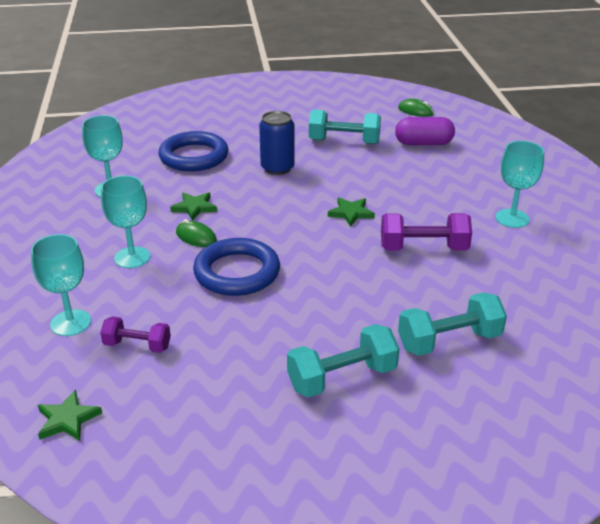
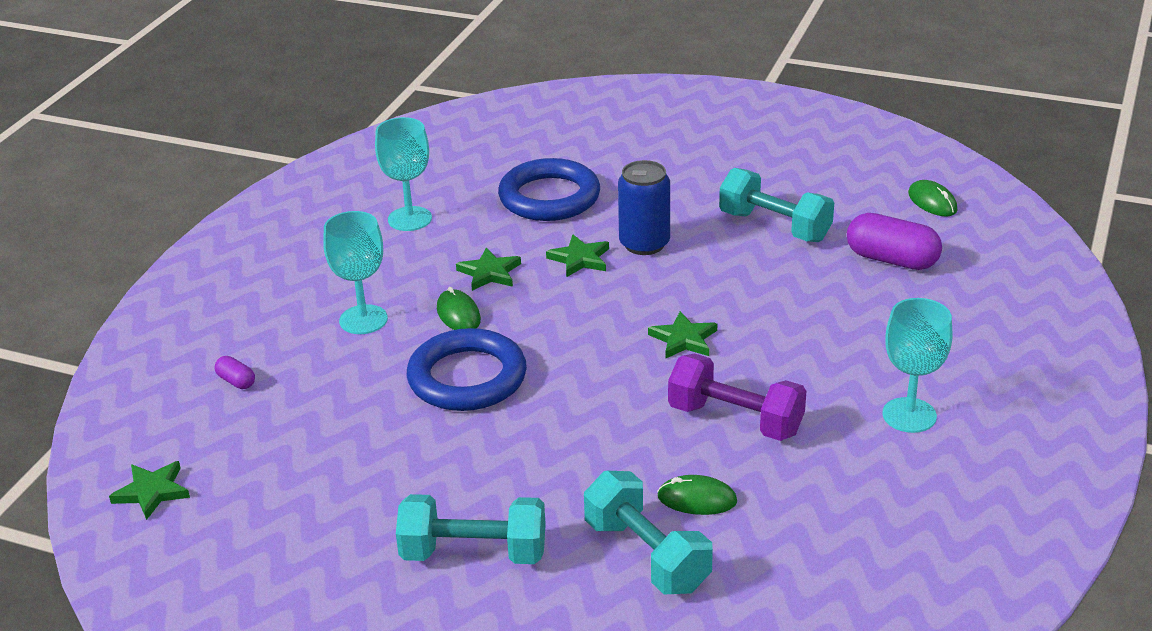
camera: 30 degrees right, 0 degrees up
(70, 323) = (236, 381): turquoise goblet -> purple capsule
(137, 345) = (283, 433): purple dumbbell -> none
(245, 186) = (580, 259): none -> green star
(445, 299) = (697, 499): none -> green mouse
(449, 341) = (647, 555): turquoise dumbbell -> turquoise dumbbell turned 45 degrees clockwise

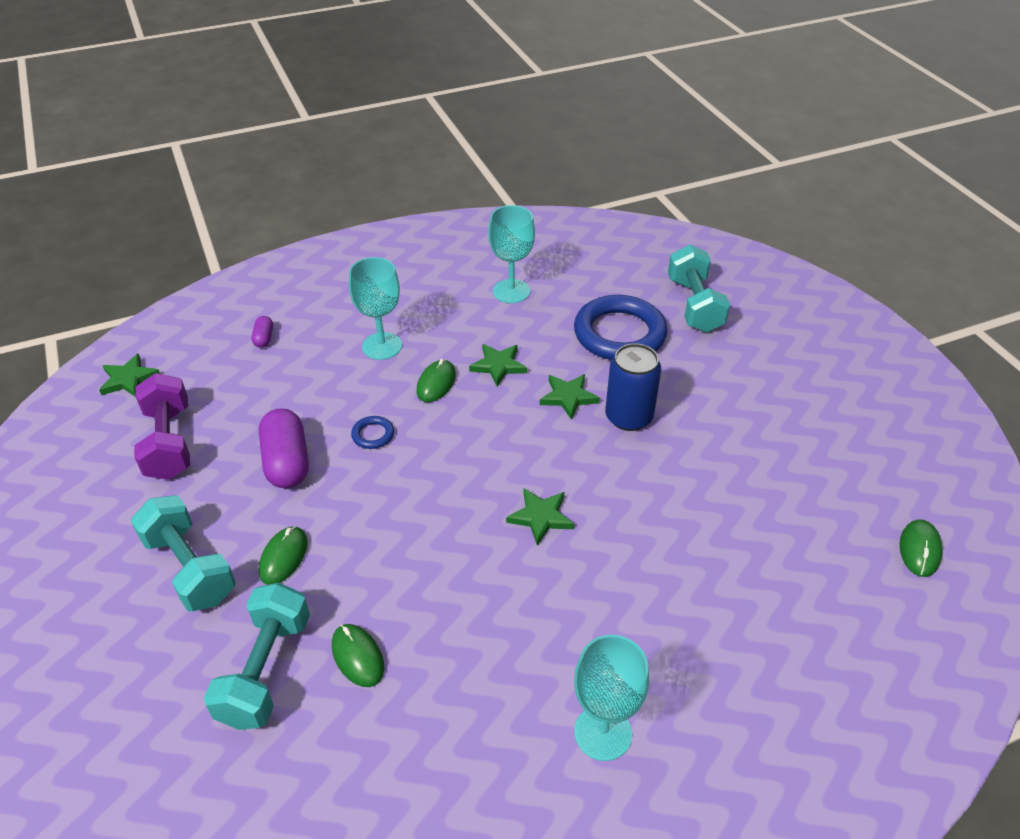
camera: 45 degrees right, 10 degrees up
(467, 378) = (373, 435): blue ring -> blue ring, size x0.41
(537, 492) = (283, 557): none -> green mouse
(735, 420) = (475, 615): purple dumbbell -> purple dumbbell (169, 443)
(774, 227) = (746, 473): turquoise dumbbell -> turquoise dumbbell (694, 305)
(892, 260) = (801, 577): purple capsule -> purple capsule (287, 462)

